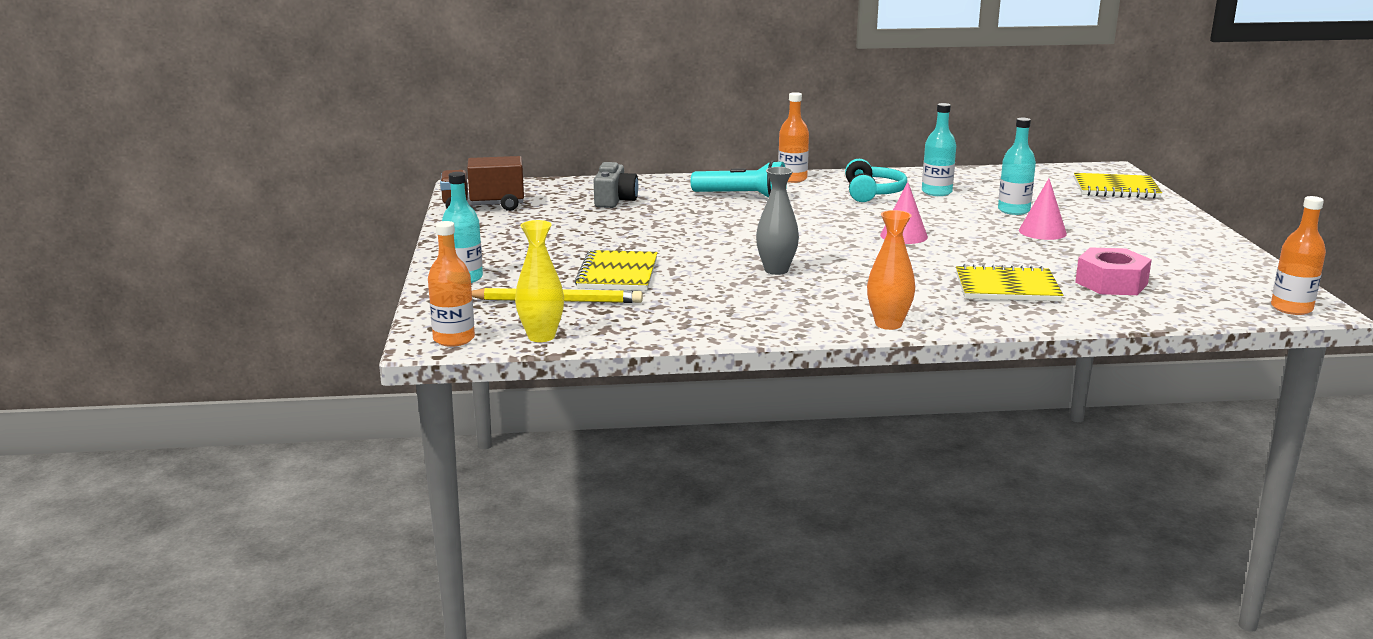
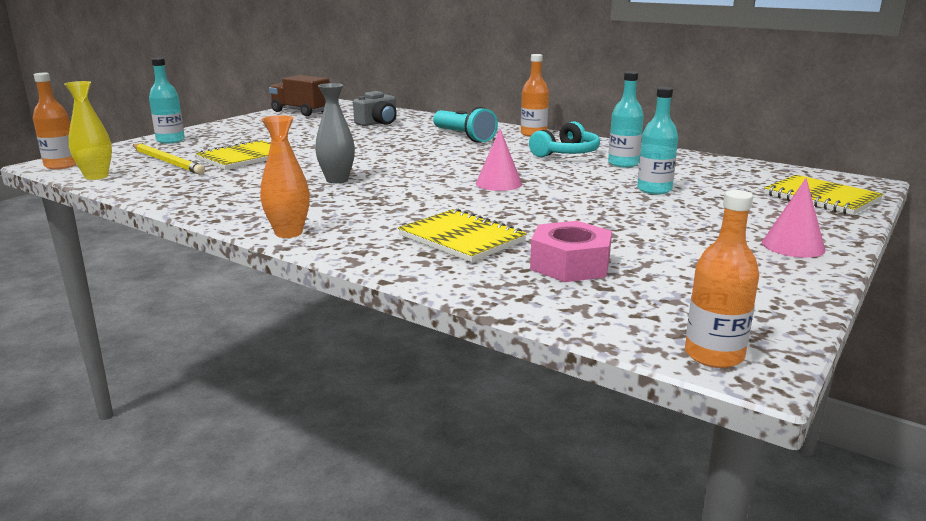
camera: 40 degrees right, 0 degrees up
(1042, 232) = (631, 210): pink cone -> pink cone (793, 246)

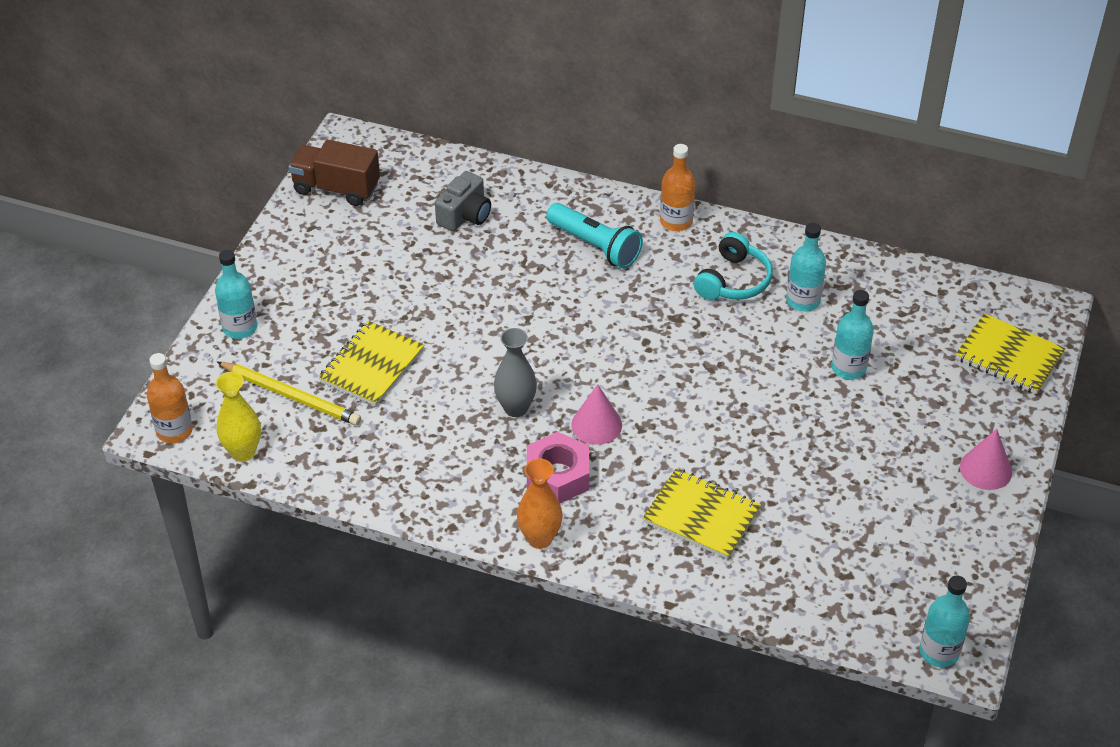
camera: 15 degrees left, 25 degrees up
(498, 183) = (689, 383): pink cone -> pink cone (596, 425)
(570, 265) = (809, 544): pink nut -> pink nut (557, 476)
(714, 355) = (939, 652): orange bottle -> turquoise bottle

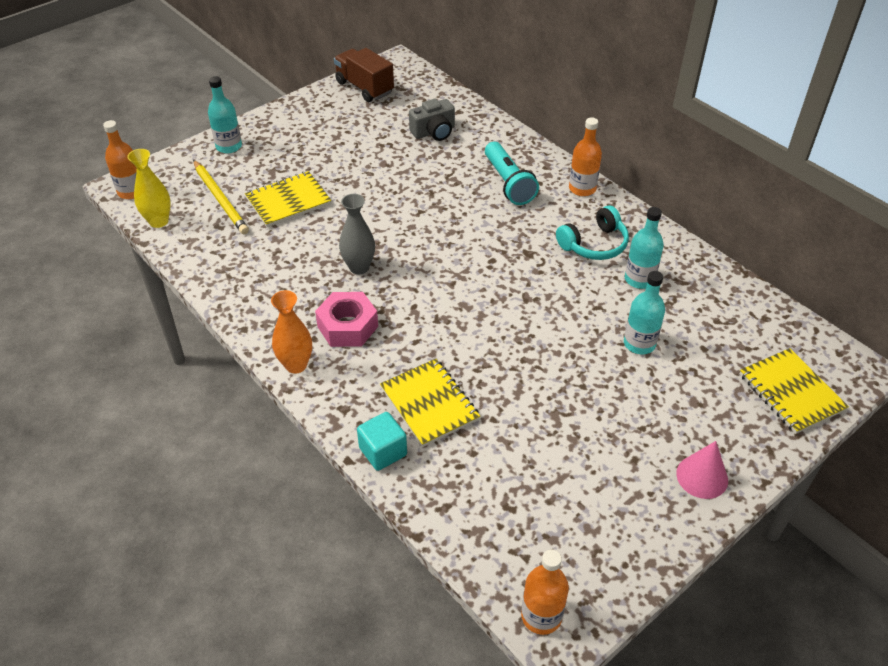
camera: 30 degrees right, 0 degrees up
(596, 425) = (406, 303): pink cone -> none
(695, 581) = (383, 451): none -> turquoise cube
(939, 652) = (541, 616): turquoise bottle -> orange bottle

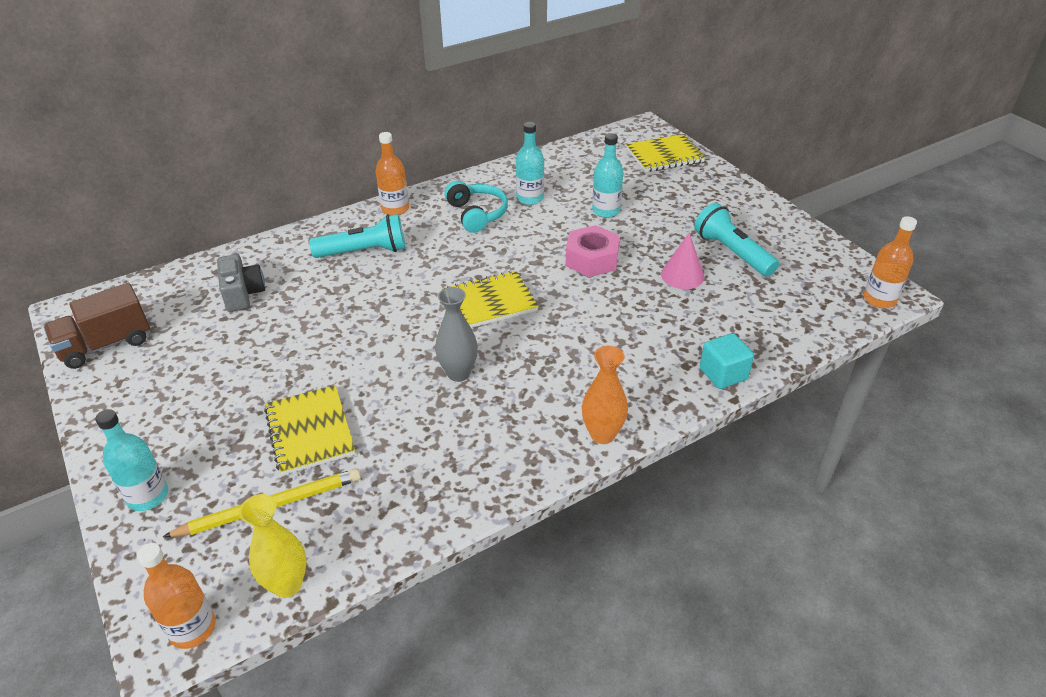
camera: 80 degrees left, 5 degrees down
(347, 326) = (550, 388): pink nut -> pink nut (592, 259)
(429, 404) = (665, 337): yellow notebook -> yellow notebook (489, 302)
(594, 463) = (732, 252): none -> turquoise flashlight
(702, 476) = (743, 206): pink cone -> pink cone (682, 275)

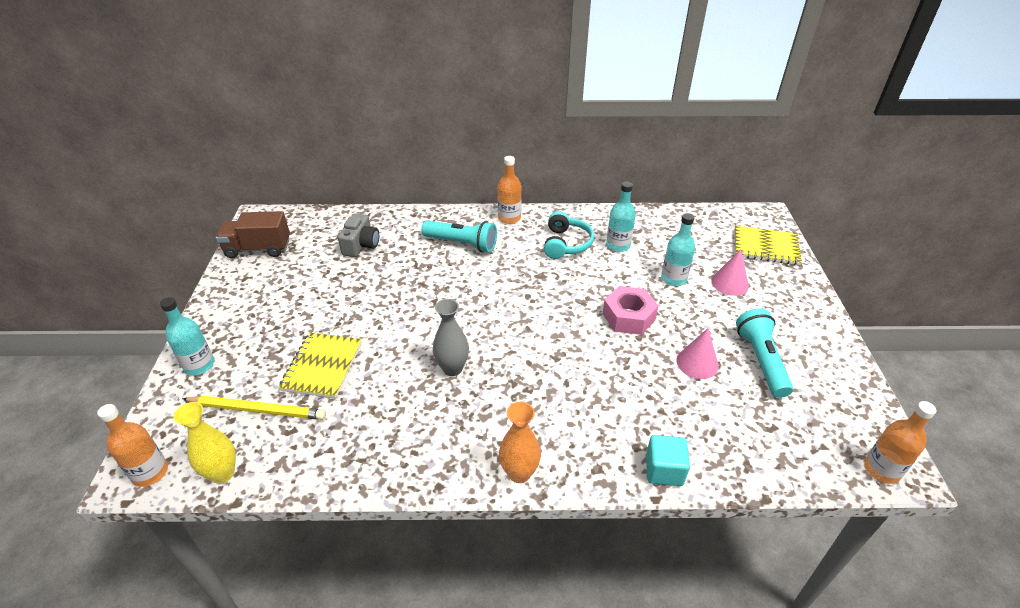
camera: 30 degrees right, 0 degrees up
(489, 302) = (519, 320): yellow notebook -> none
(658, 197) = (730, 283): none -> pink cone

